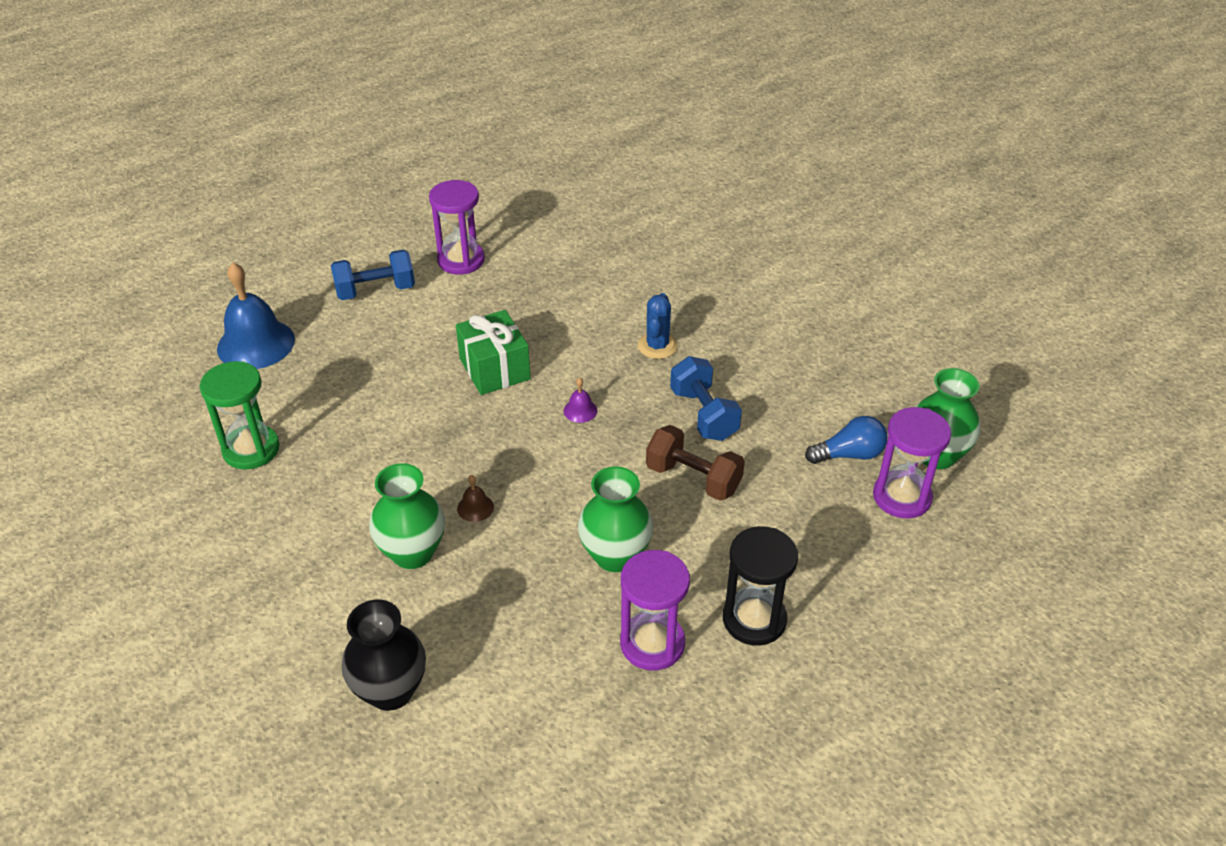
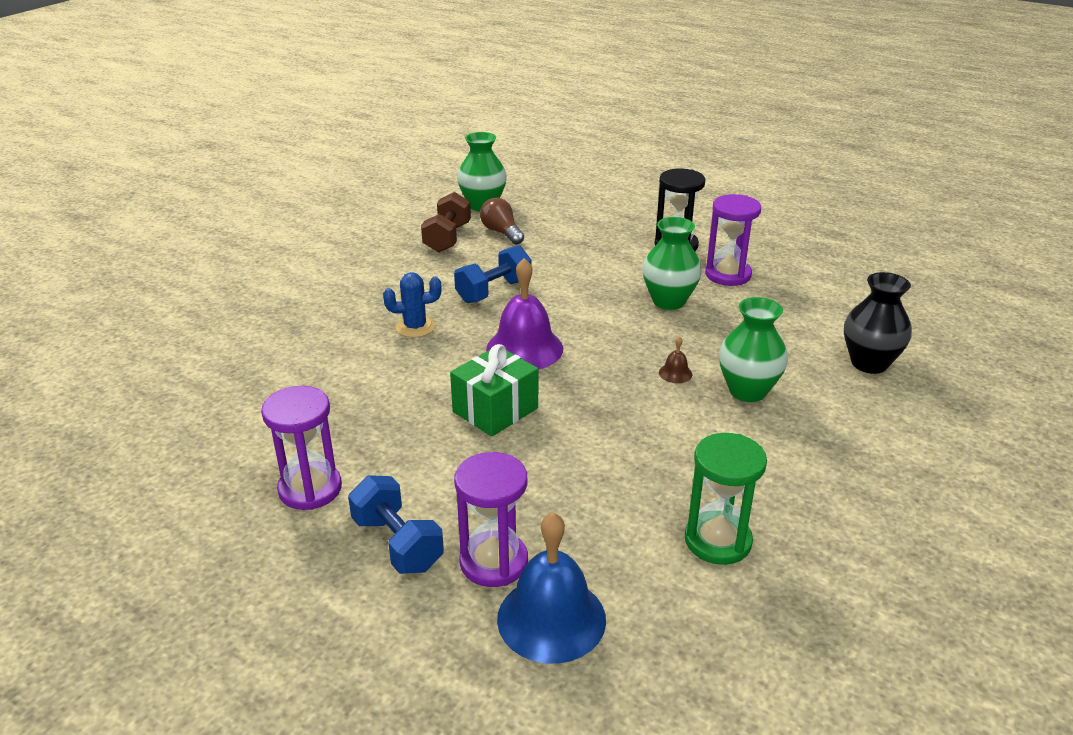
camera: 110 degrees left, 10 degrees down
(580, 410) = (524, 348): purple bell -> purple bell, size x2.39
(693, 478) = (568, 284): brown dumbbell -> brown dumbbell (447, 238)
(849, 454) = (501, 232): blue light bulb -> brown light bulb
(902, 497) = (531, 212): purple hourglass -> purple hourglass (494, 562)

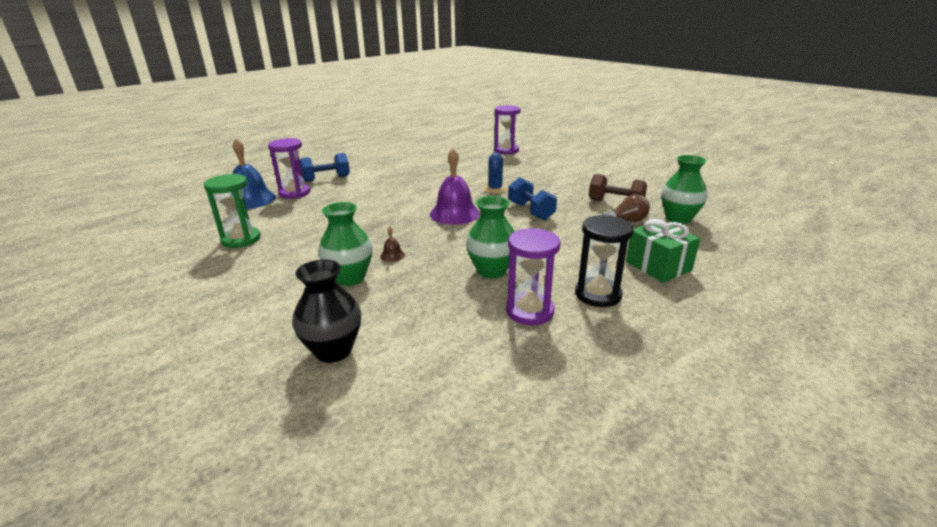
camera: 105 degrees right, 5 degrees down
(310, 489) = (376, 167): purple hourglass -> purple hourglass (506, 150)
(495, 410) = (399, 201): green gift -> green gift (658, 266)

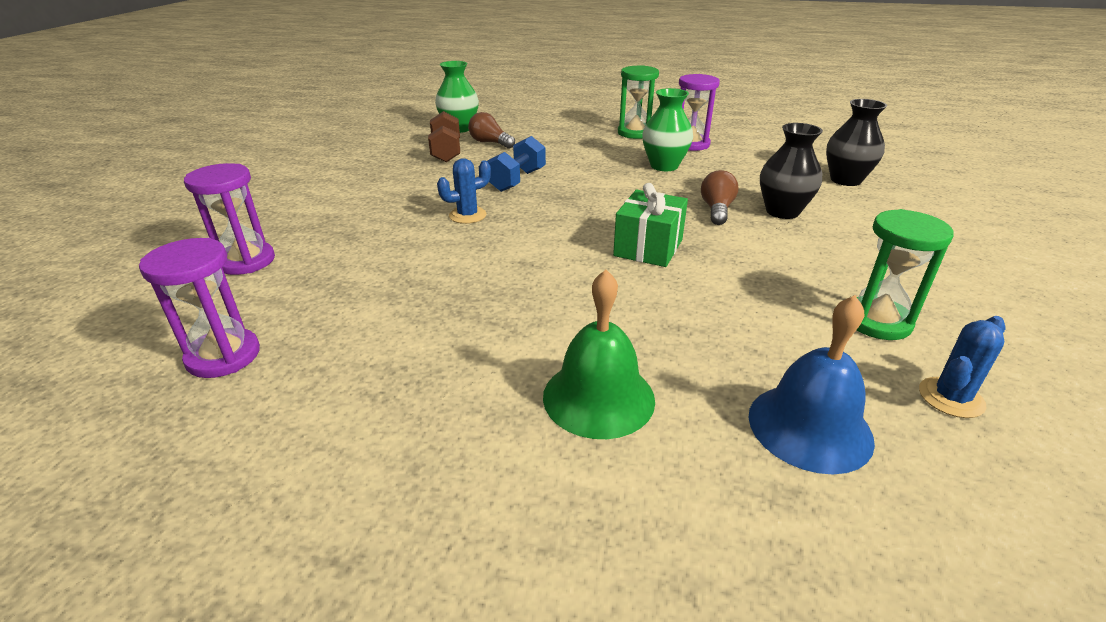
camera: 125 degrees left, 5 degrees up
(198, 227) = (951, 398): none -> blue cactus
(294, 193) = (707, 389): purple hourglass -> purple hourglass (223, 356)
(326, 179) = (598, 397): blue dumbbell -> green bell
(350, 278) = (782, 211): green vase -> black vase
(392, 255) = (716, 210): brown bell -> brown light bulb
(454, 213) = (579, 214): purple bell -> none
(598, 294) = (635, 133): black hourglass -> green hourglass
(658, 266) = (565, 125): green gift -> green gift (648, 248)

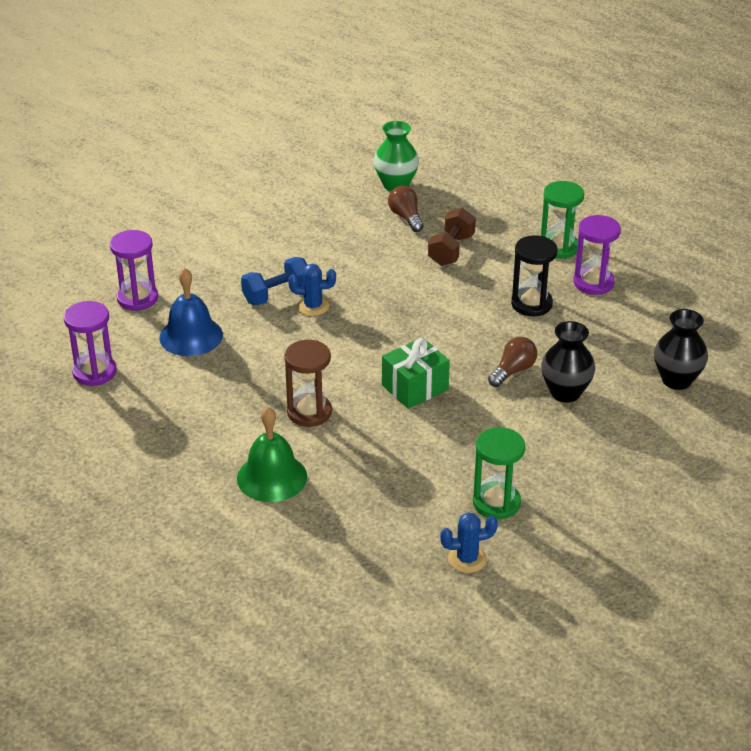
camera: 30 degrees right, 5 degrees up
(446, 152) = (356, 219): brown dumbbell -> brown dumbbell (451, 250)
(517, 180) = (385, 278): blue dumbbell -> blue dumbbell (277, 295)
(564, 305) = (309, 412): none -> brown hourglass
(664, 166) = (531, 304): green vase -> black hourglass
(809, 427) = (365, 538): blue bell -> blue bell (191, 336)

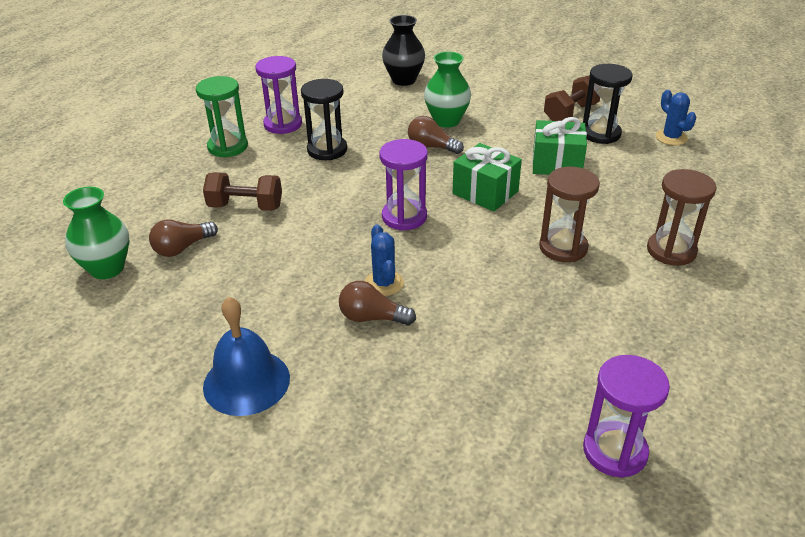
camera: 105 degrees left, 0 degrees up
(137, 298) = (433, 458): purple hourglass -> purple hourglass (404, 217)
(191, 336) = (489, 374): blue bell -> blue bell (246, 382)
(272, 477) = (671, 251): green bell -> brown hourglass
(277, 295) = (372, 318): blue dumbbell -> brown light bulb
(447, 449) = (556, 164): none -> green gift
(496, 503) = (600, 134): green hourglass -> black hourglass
(552, 494) = (570, 113): none -> brown dumbbell
(565, 392) = (446, 121): black vase -> green vase

